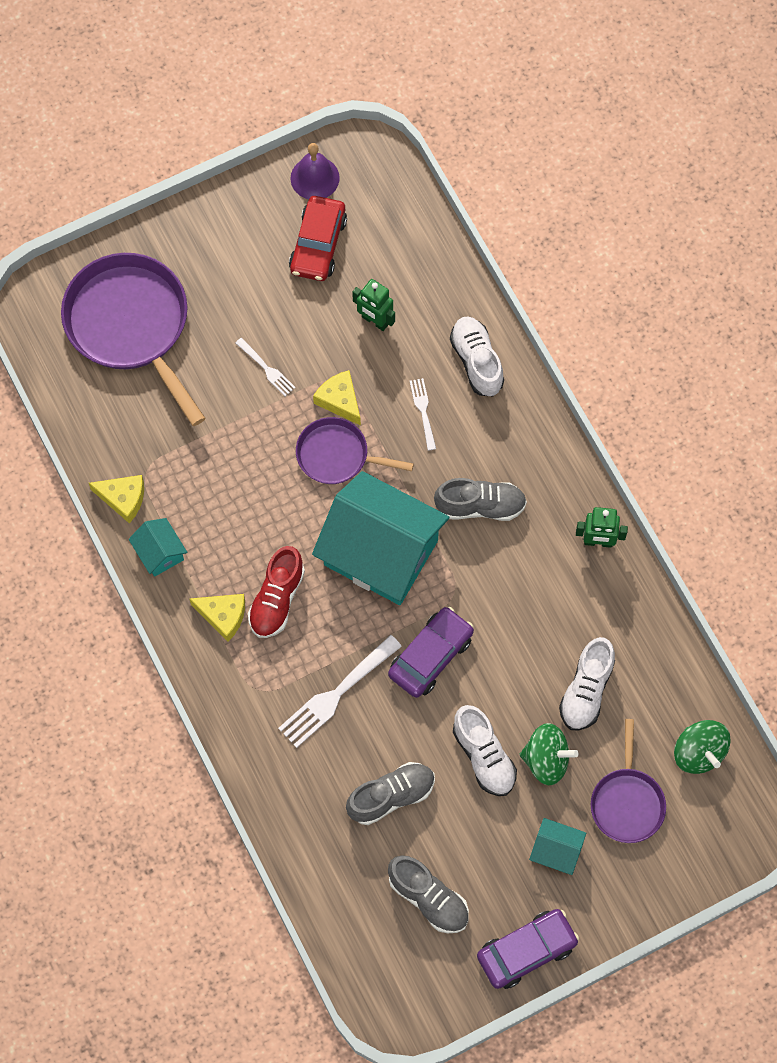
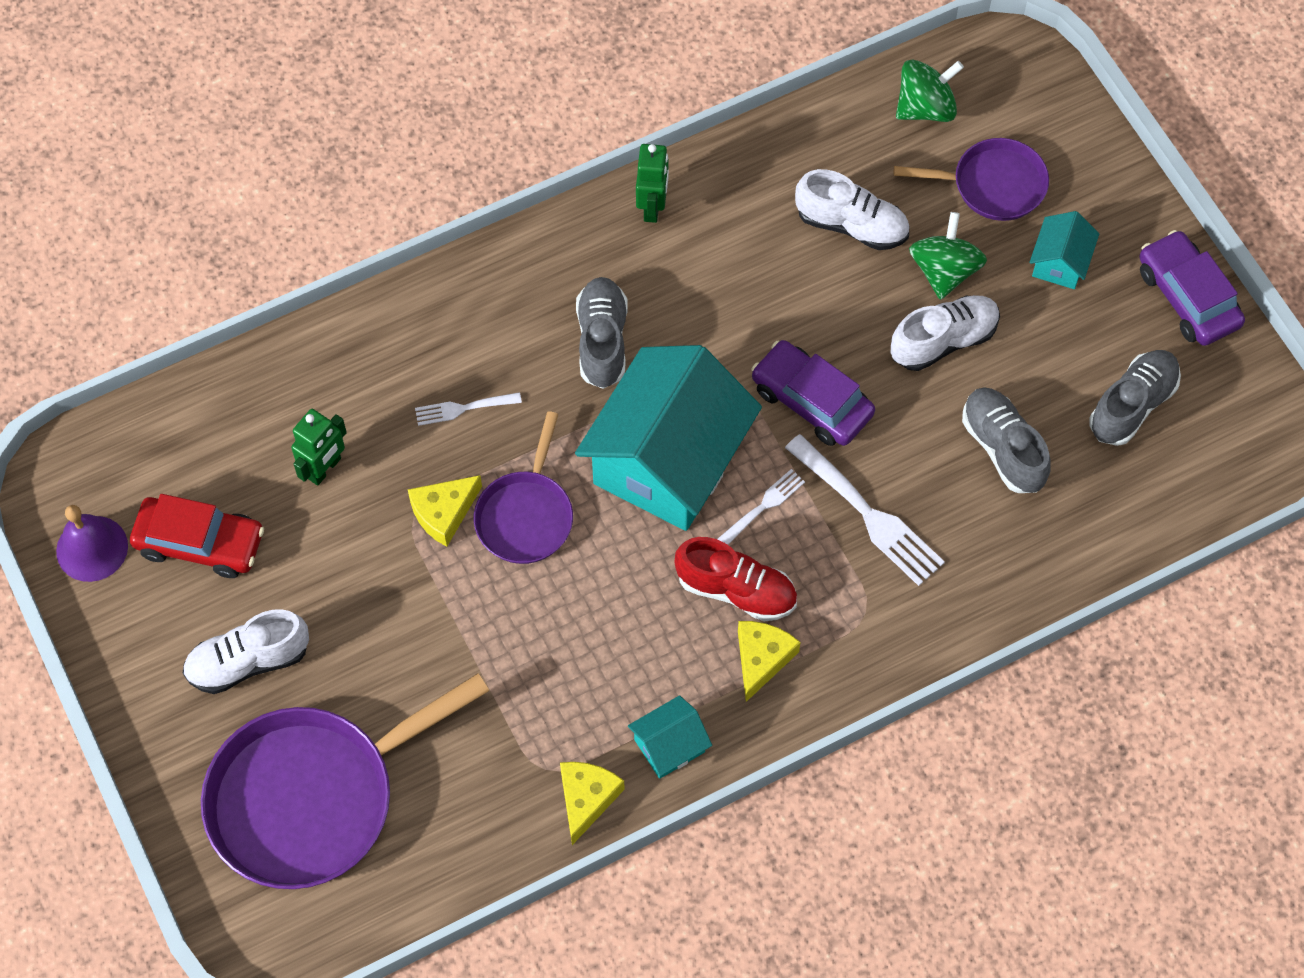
camera: 90 degrees left, 5 degrees down
(267, 369) = (391, 608): white fork -> white fork (764, 506)
(476, 361) = (393, 343): white shoe -> white shoe (248, 661)

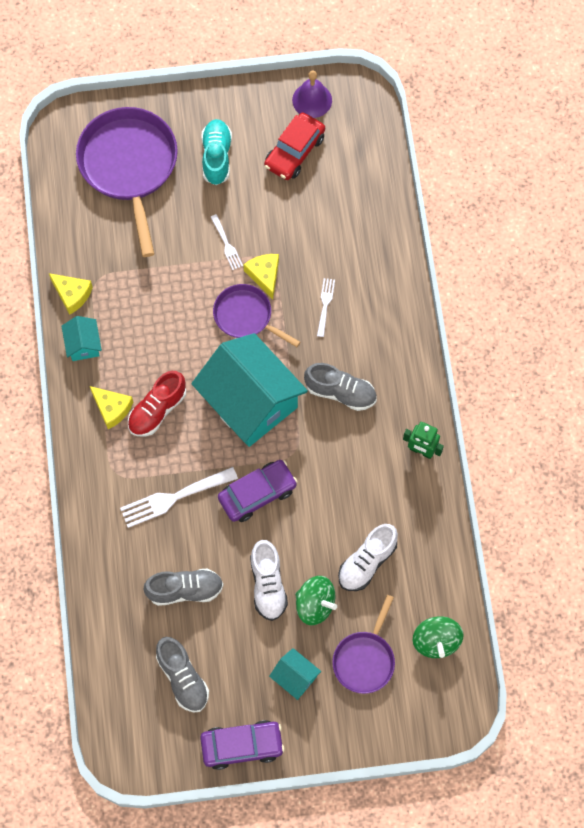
camera: 110 degrees right, 5 degrees up
(248, 661) = (216, 157): white shoe -> turquoise shoe
(325, 469) = (315, 224): green robot -> none
(764, 506) = (202, 443): white fork -> white fork (227, 244)

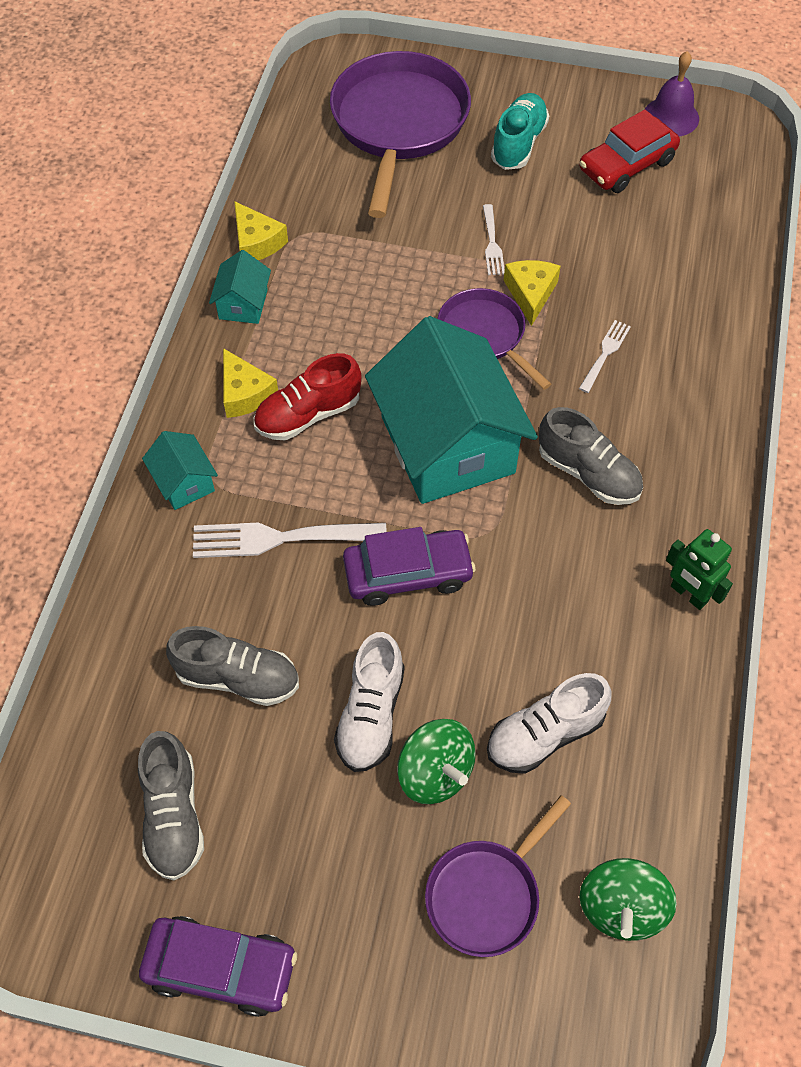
camera: 20 degrees right, 10 degrees down
(295, 677) = (357, 881): turquoise house -> turquoise house (184, 482)

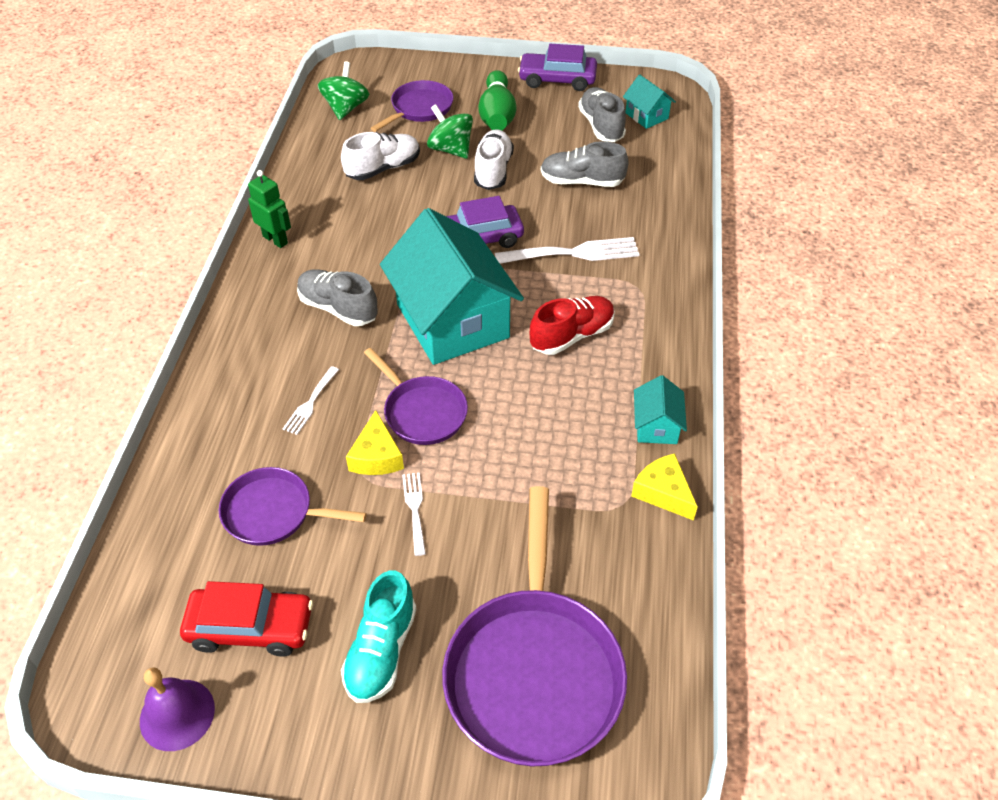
camera: 175 degrees right, 10 degrees down
(184, 482) = (657, 282): turquoise house -> turquoise house (646, 116)
(245, 393) = (630, 348): yellow cheese -> none
(348, 861) = (497, 115): none -> green bowling pin
(624, 249) = (274, 513): none -> purple pan
(626, 165) = (251, 627): red car -> red car turned 45 degrees clockwise

